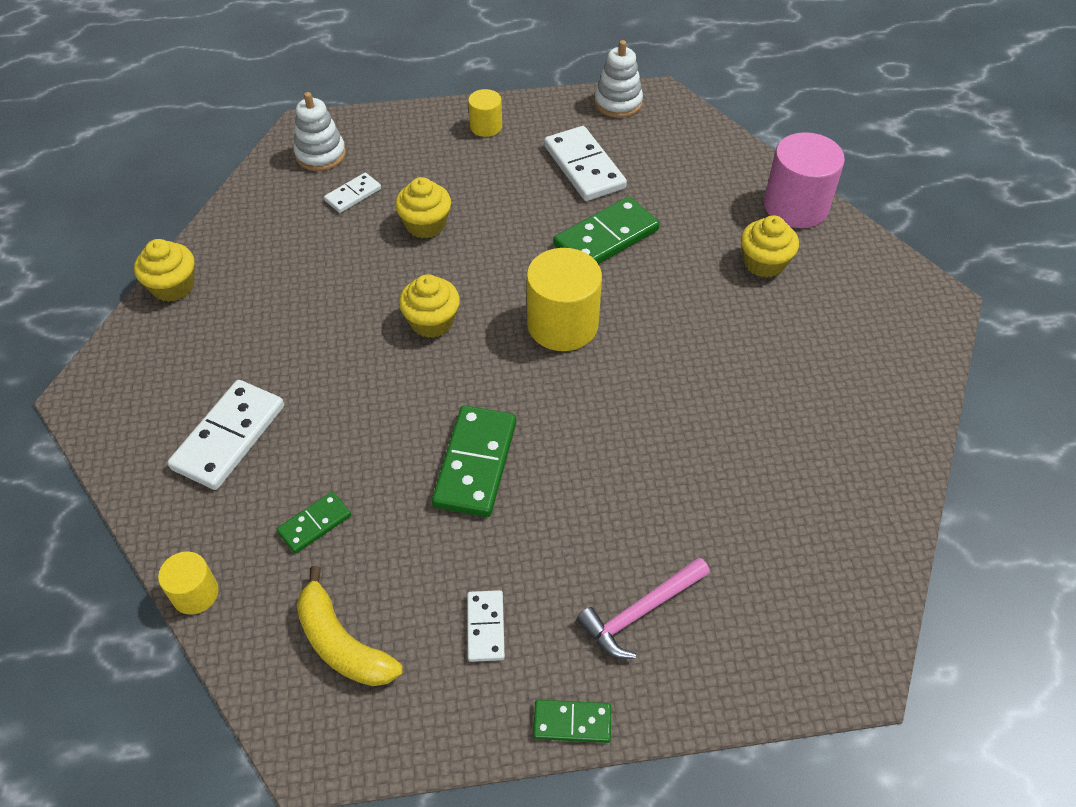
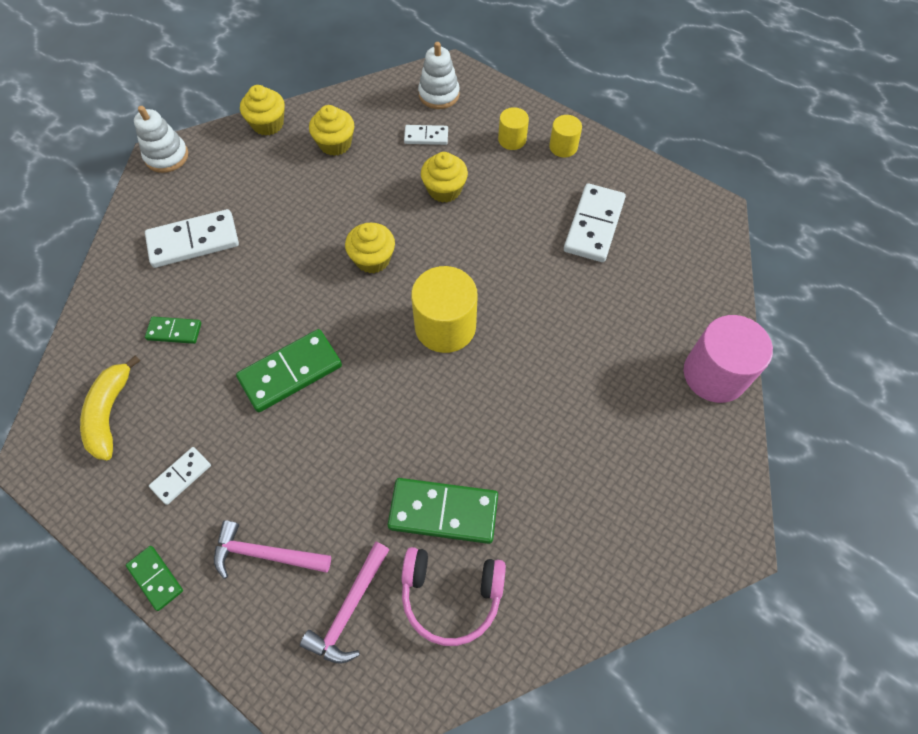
camera: 45 degrees right, 10 degrees up
(195, 593) = (83, 318): yellow cylinder -> yellow cylinder (512, 139)
(606, 238) = (546, 288): green domino -> green domino (443, 511)
(618, 103) = (677, 193): white stacking toy -> white stacking toy (166, 156)
(757, 585) = (349, 609): none -> pink hammer
(764, 263) = (634, 397): yellow cupcake -> yellow cupcake (335, 144)
(814, 503) = (451, 595): none -> pink headphones

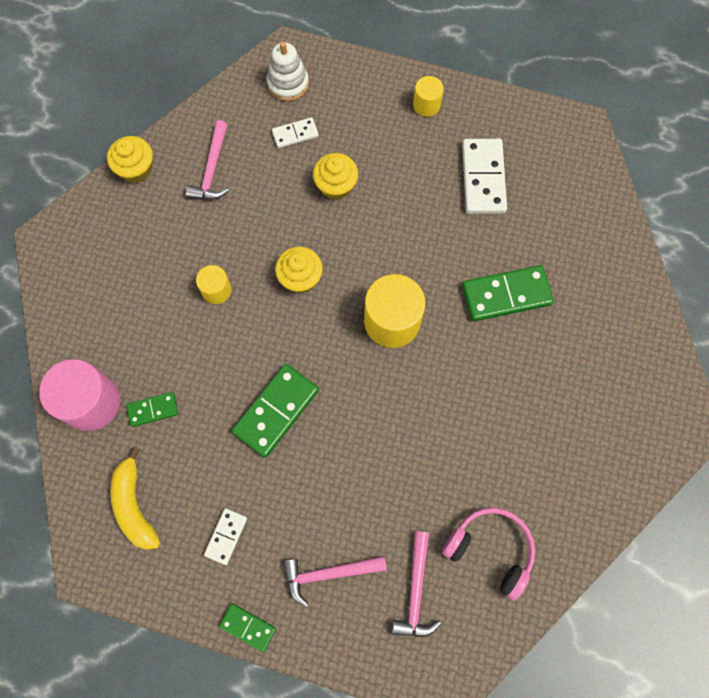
camera: 20 degrees left, 10 degrees up
(166, 156) = (53, 236): white stacking toy -> none
(193, 241) = (125, 316): white domino -> none
(335, 144) = (212, 169): yellow cupcake -> pink hammer
(443, 511) = (457, 485): green domino -> green domino (506, 294)
(451, 595) = (490, 550): pink headphones -> pink headphones turned 135 degrees counterclockwise
(512, 139) = (376, 112): yellow cylinder -> yellow cylinder (216, 290)
(714, 374) = (631, 287): pink cylinder -> pink cylinder (91, 402)

